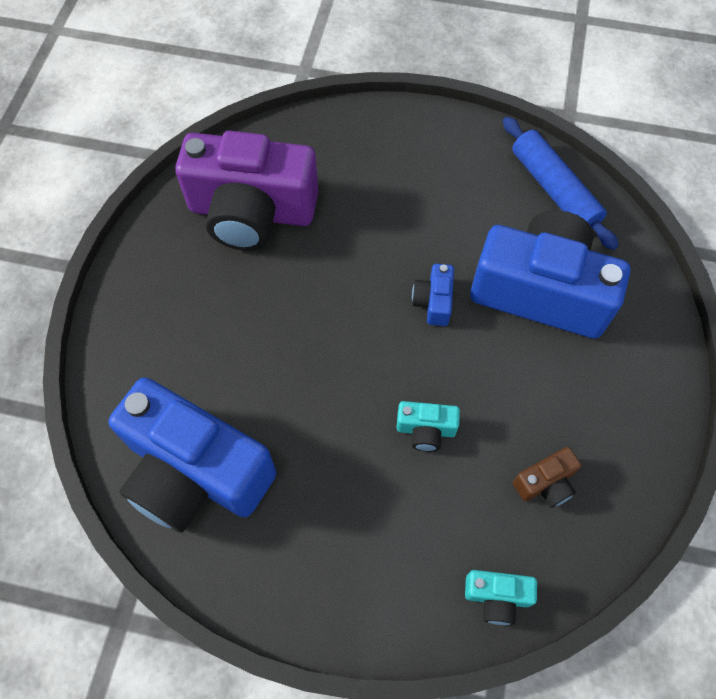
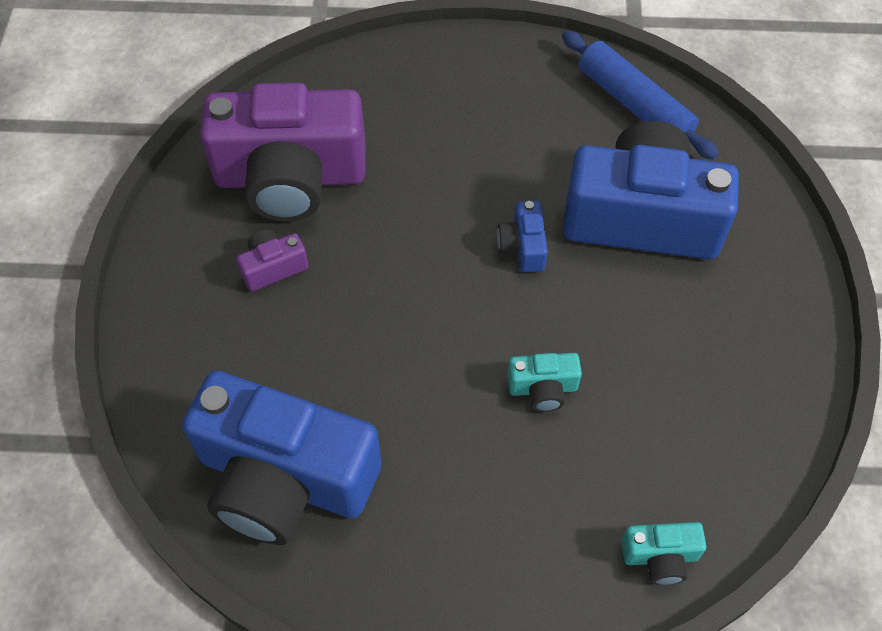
camera: 10 degrees left, 5 degrees down
(222, 287) = (273, 267): none -> purple camera
(545, 483) = (689, 425): brown camera -> none

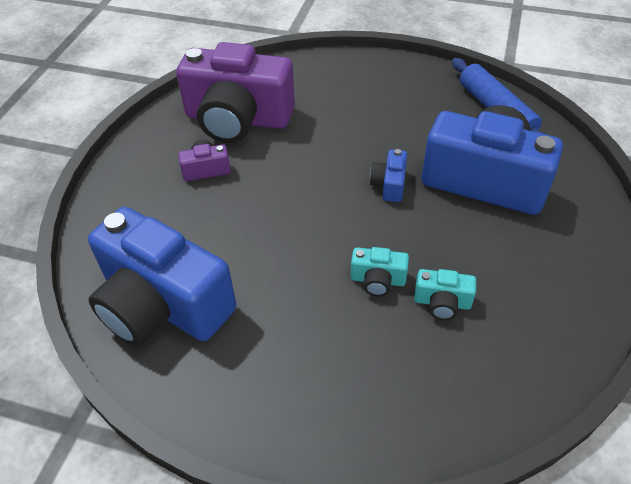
camera: 15 degrees right, 10 degrees down
(660, 557) = (442, 423): turquoise camera -> turquoise camera (442, 302)

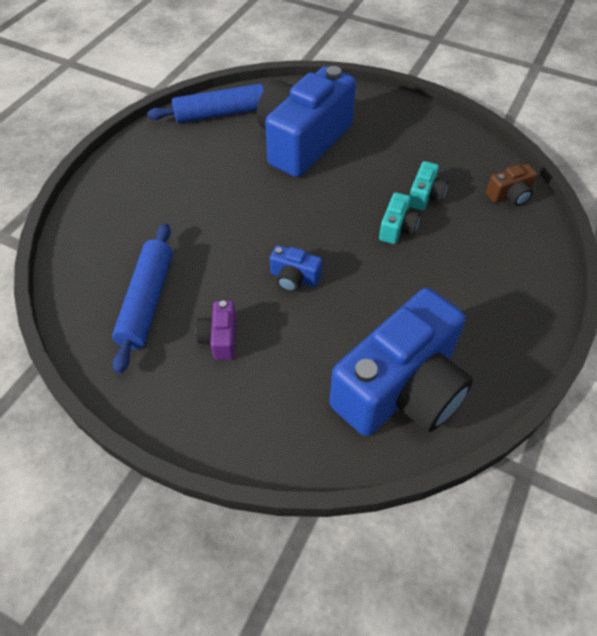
camera: 80 degrees left, 5 degrees up
(238, 119) = (147, 301): purple camera -> blue rolling pin
(389, 184) = (290, 199): blue camera -> blue camera (294, 278)
(482, 400) = (509, 195): none -> brown camera

